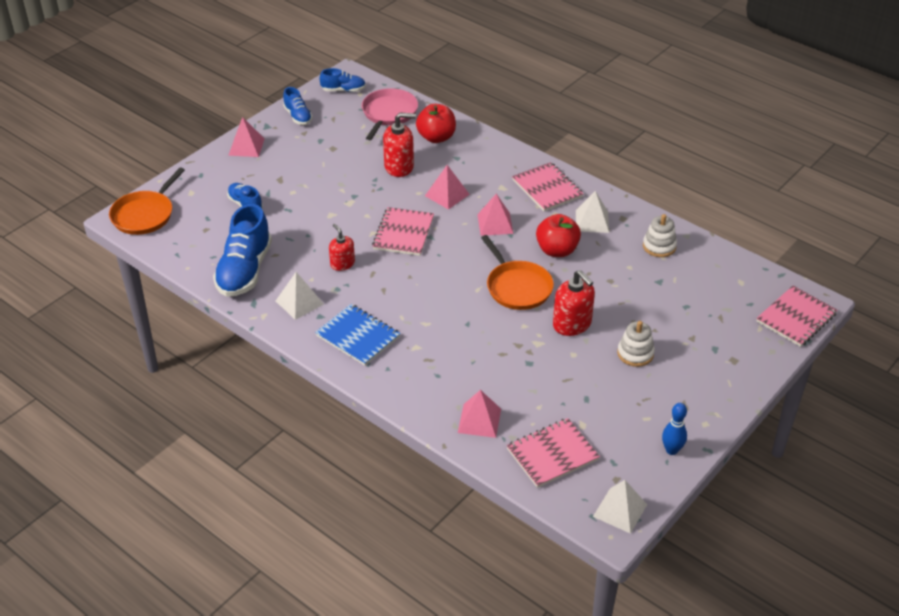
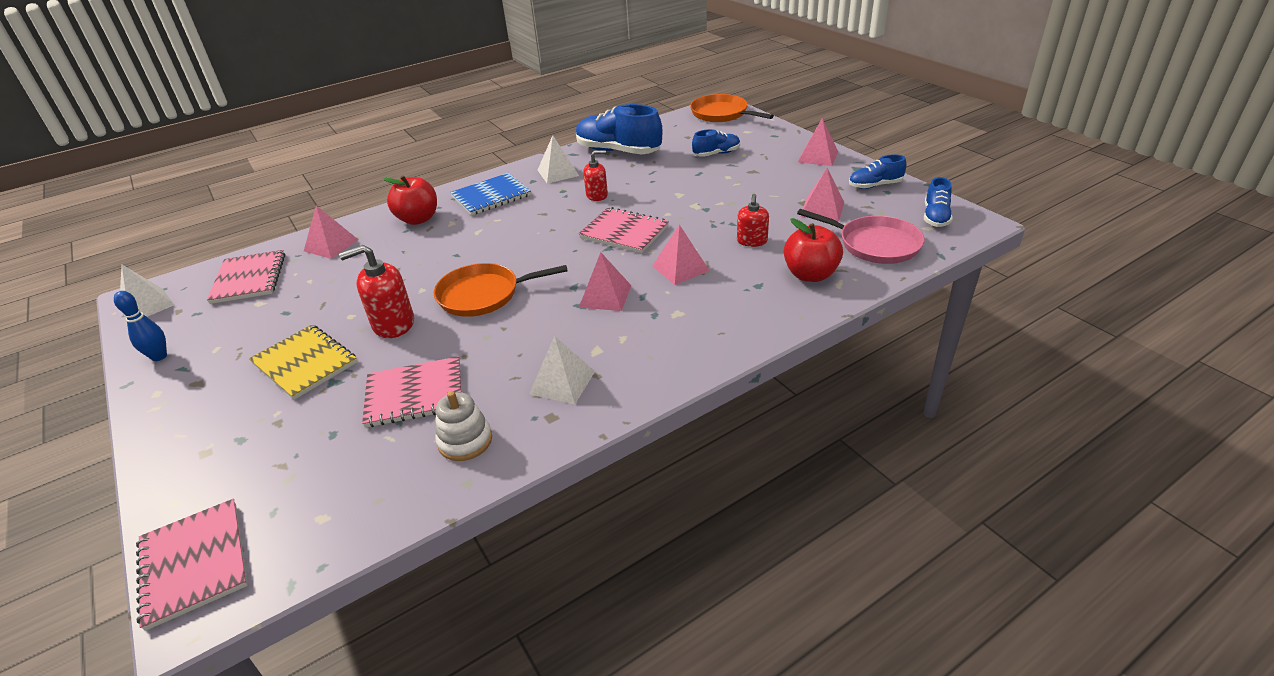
camera: 110 degrees right, 5 degrees down
(342, 138) = (822, 209): none -> pink pyramid
(399, 167) = (752, 241): red soap dispenser -> red soap dispenser, size x0.64
(547, 188) = (657, 353): pink notebook -> pink notebook (415, 394)
(557, 250) = (524, 337): red apple -> red apple (418, 219)
(635, 353) = (305, 363): white stacking toy -> yellow notebook

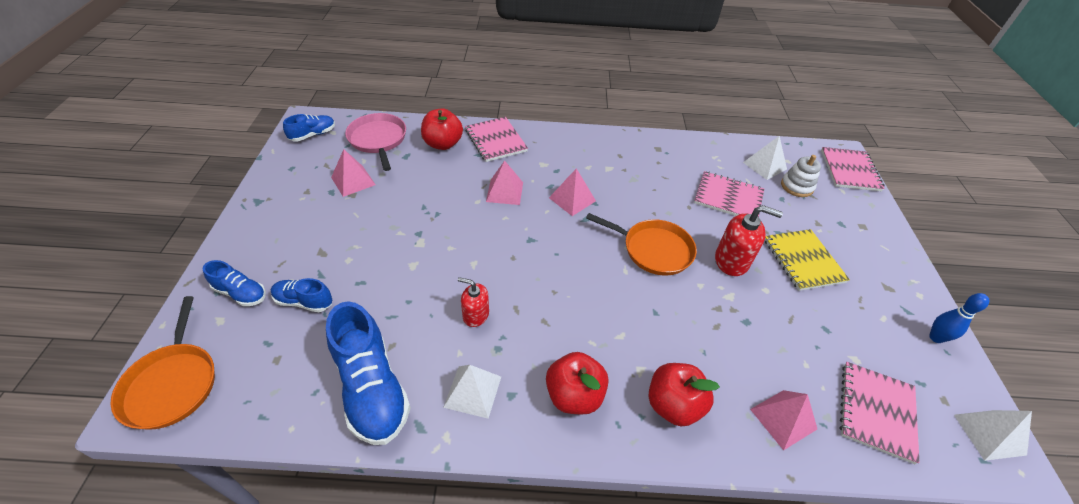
camera: 150 degrees left, 10 degrees up
(465, 441) = (707, 159): white stacking toy -> white stacking toy (797, 186)
(491, 196) = (574, 395): blue notebook -> red apple
(562, 382) = (641, 161): white pyramid -> white pyramid (764, 165)
(624, 232) = (503, 248): pink notebook -> pink notebook (496, 140)
(752, 241) = (435, 184): red soap dispenser -> none
(818, 156) = (251, 233): pink pyramid -> none
(875, 185) = (286, 177): blue shoe -> blue shoe (241, 293)

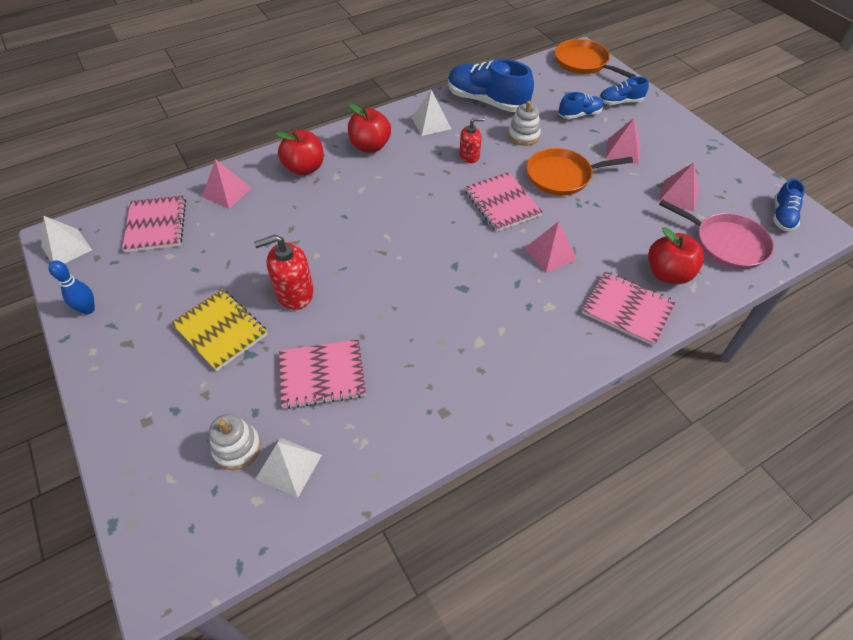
camera: 150 degrees right, 5 degrees up
(394, 308) = (523, 136): none -> white stacking toy
(572, 199) = (483, 279): pink pyramid -> pink pyramid (622, 151)
(654, 250) = (373, 267): orange pan -> orange pan (562, 176)
(849, 170) = (155, 537): pink notebook -> pink notebook (502, 203)

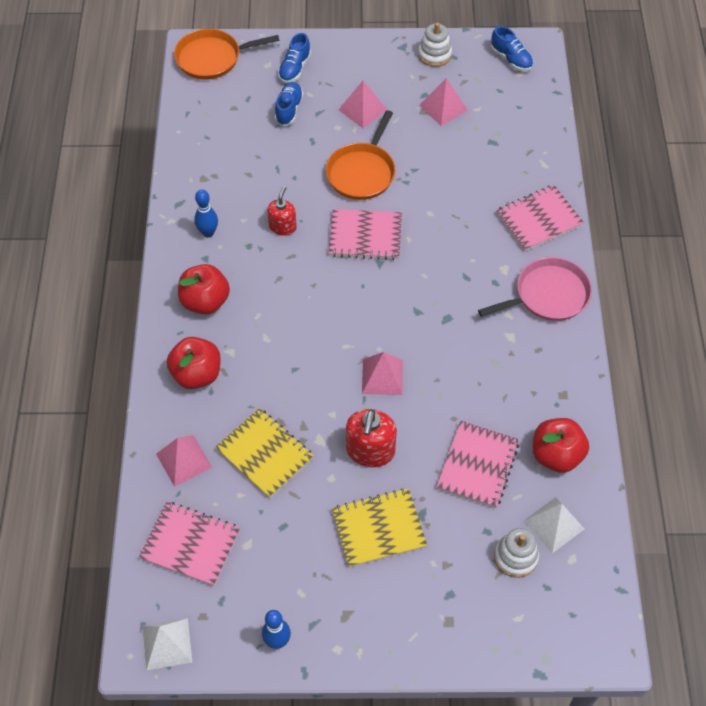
camera: 60 degrees left, 5 degrees up
(256, 231) = (264, 454): none -> yellow notebook
(431, 123) = (208, 233): white pyramid -> blue bowling pin
(486, 101) = (210, 169): blue shoe -> none
(523, 136) = (285, 169): white stacking toy -> white stacking toy (434, 54)
(550, 253) = (449, 235): pink pyramid -> pink pyramid (382, 377)
(668, 273) = (521, 171): red apple -> red apple (556, 455)
(726, 243) = (515, 113): pink pan -> pink pan (548, 295)

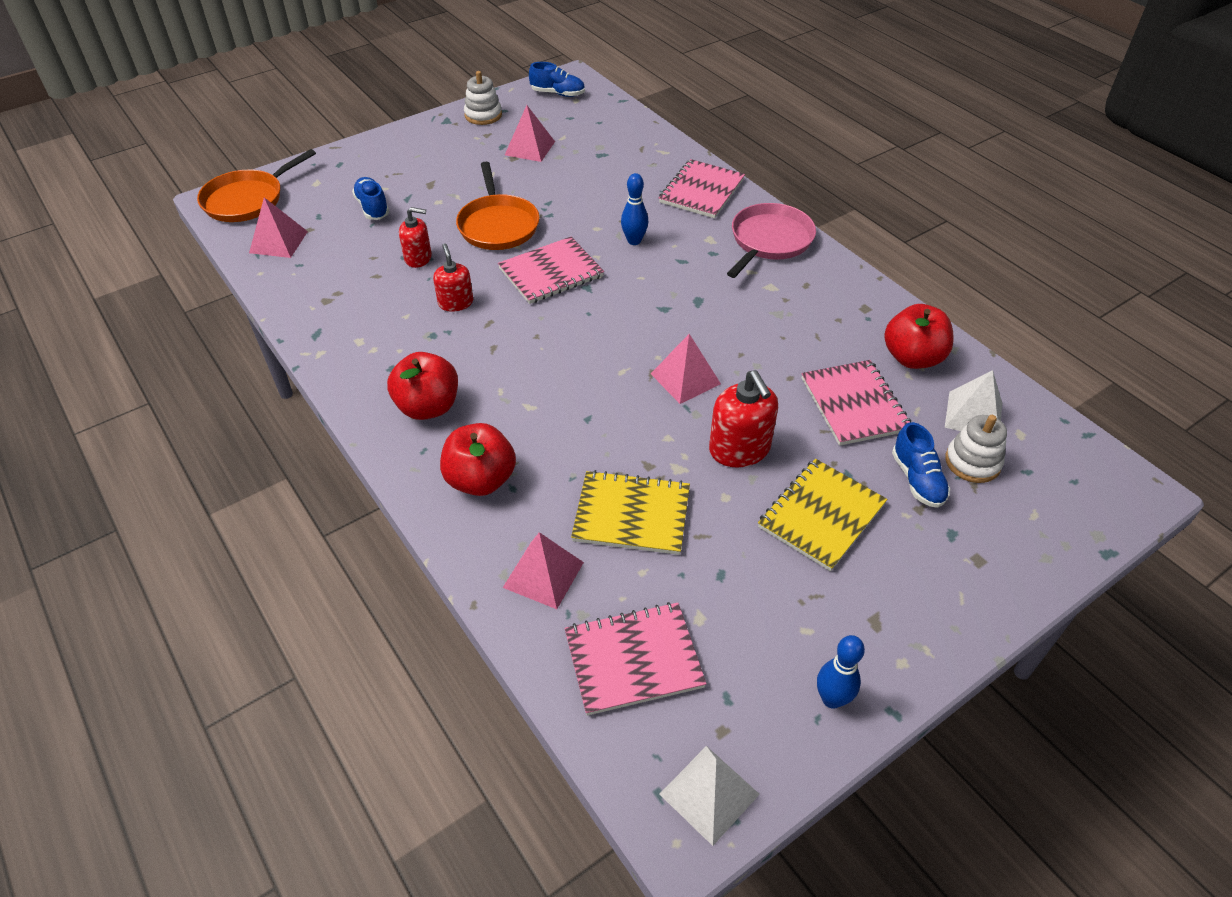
camera: 35 degrees left, 10 degrees down
(208, 233) = (375, 344): blue bowling pin -> blue bowling pin (634, 241)
(286, 173) = (418, 258): none -> red soap dispenser
(294, 68) = (349, 175): blue shoe -> blue shoe (917, 479)
(362, 109) = (451, 179): pink pyramid -> pink pyramid (278, 242)

